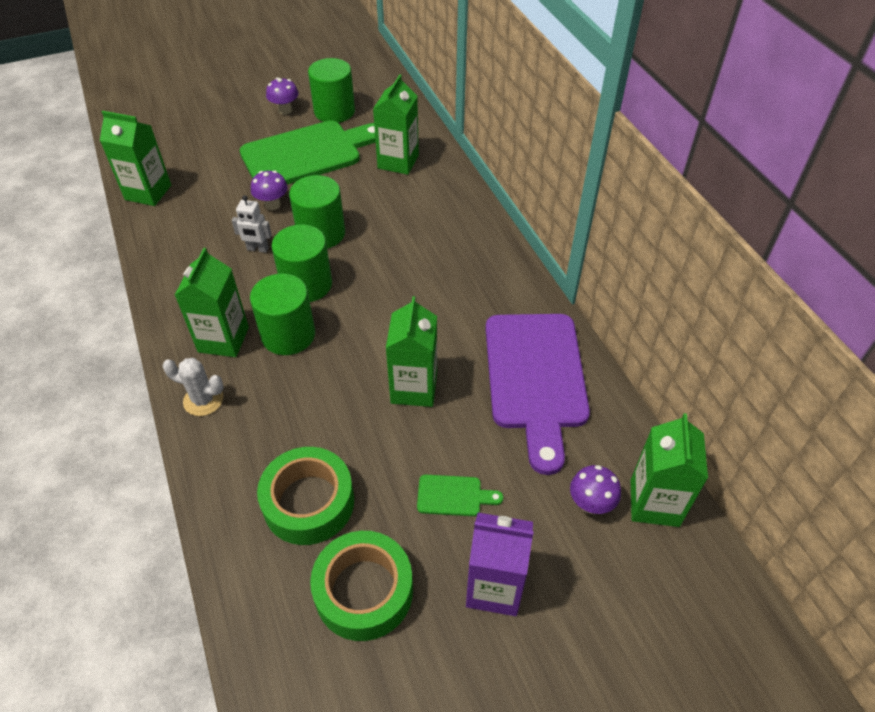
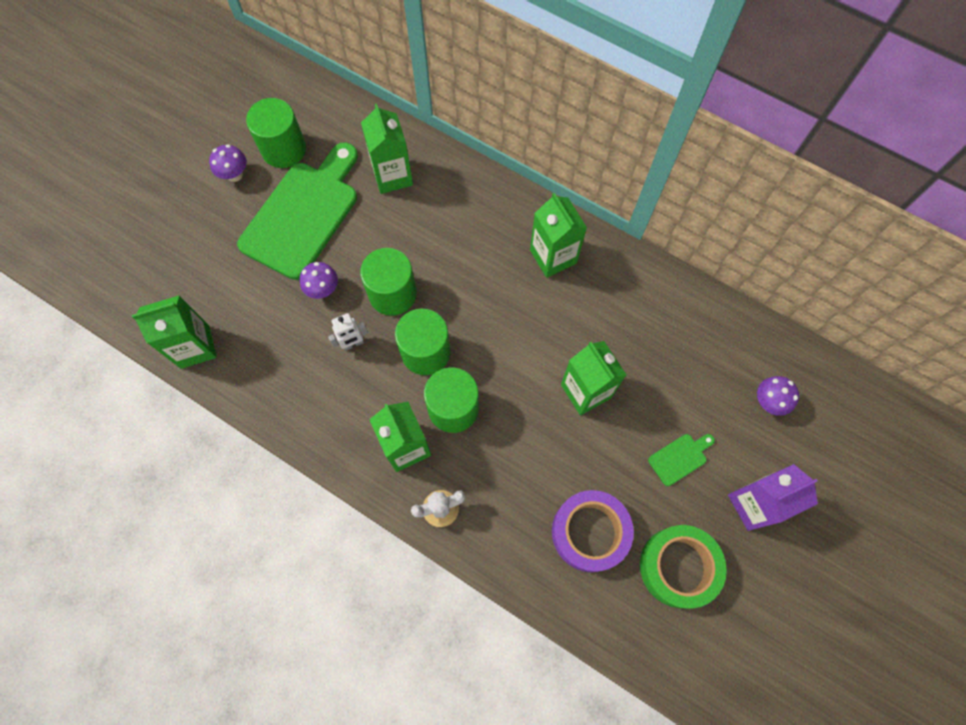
camera: 35 degrees left, 20 degrees up
(308, 502) = (589, 532): green tape -> purple tape
(536, 378) = (663, 324): purple cutting board -> none
(654, 503) = (805, 373): green carton -> green carton (553, 256)

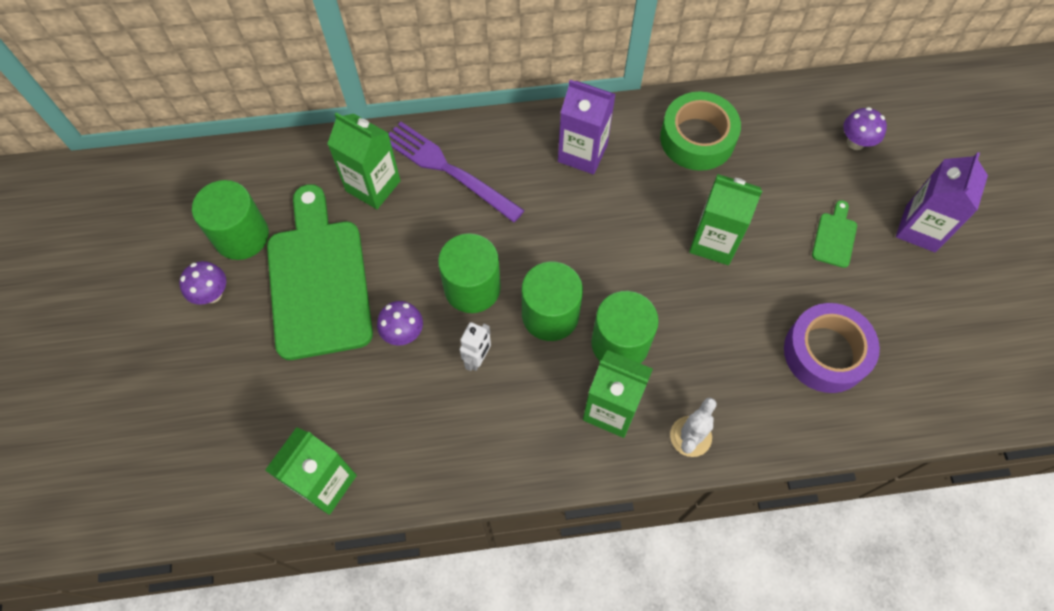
camera: 40 degrees left, 5 degrees down
(451, 201) = (449, 170): none -> purple fork
(553, 256) = (582, 153): green carton -> purple carton
(678, 567) = (915, 323): green tape -> green tape (697, 138)

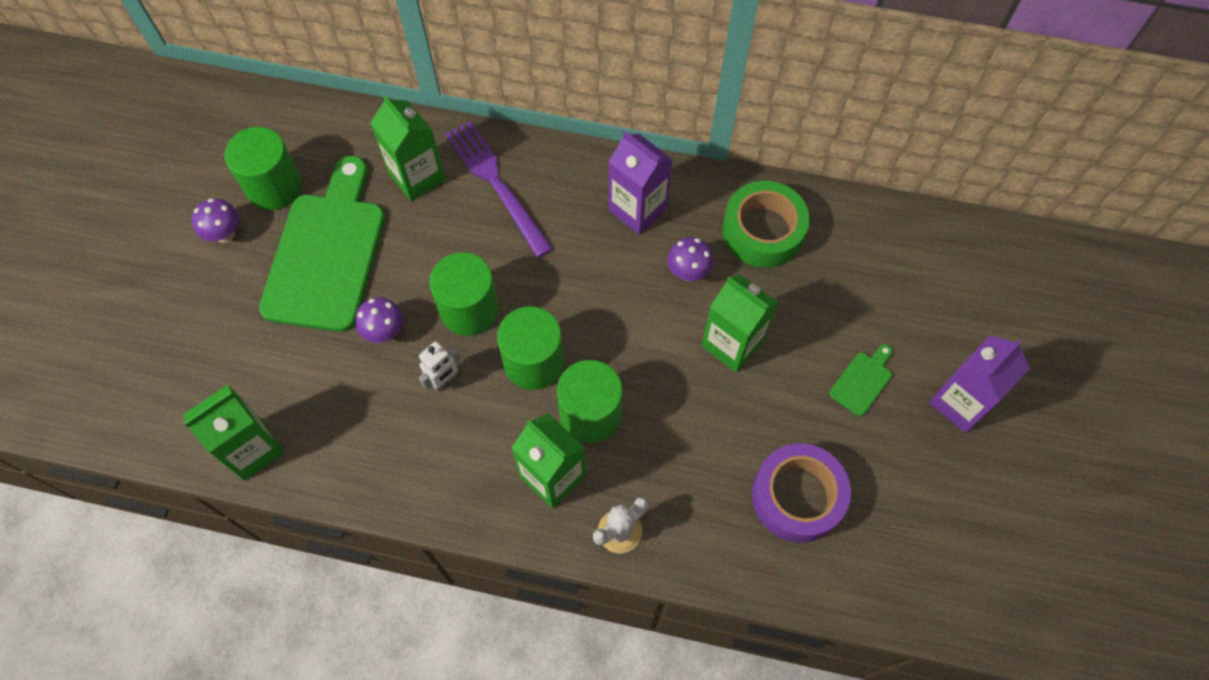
camera: 20 degrees right, 0 degrees up
(855, 142) = (932, 288): purple mushroom -> purple mushroom (688, 272)

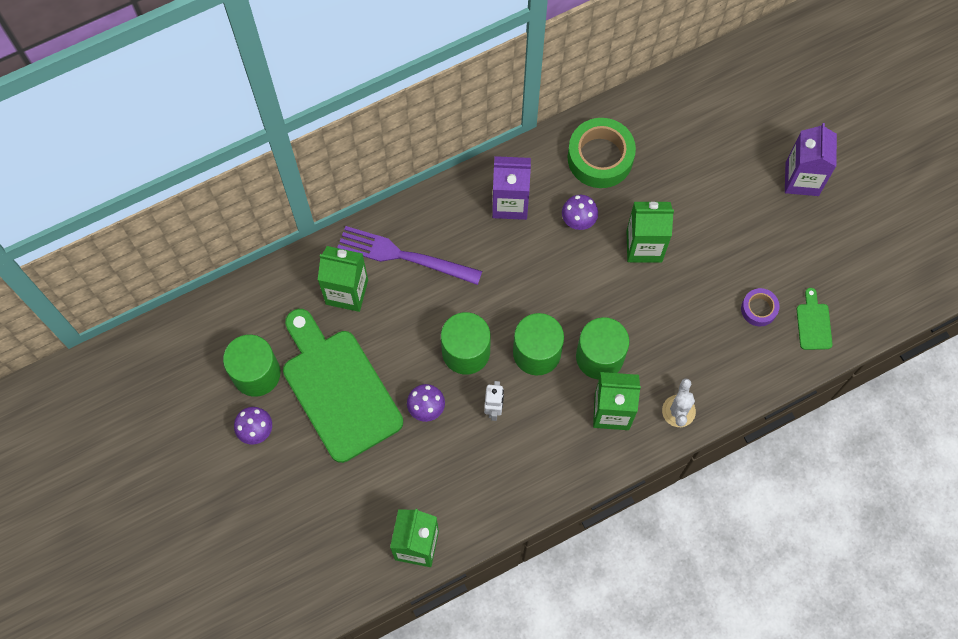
camera: 40 degrees left, 5 degrees up
(797, 497) = (758, 309): purple tape -> purple tape, size x0.53
(862, 381) = (737, 209): green cutting board -> green cutting board (813, 323)

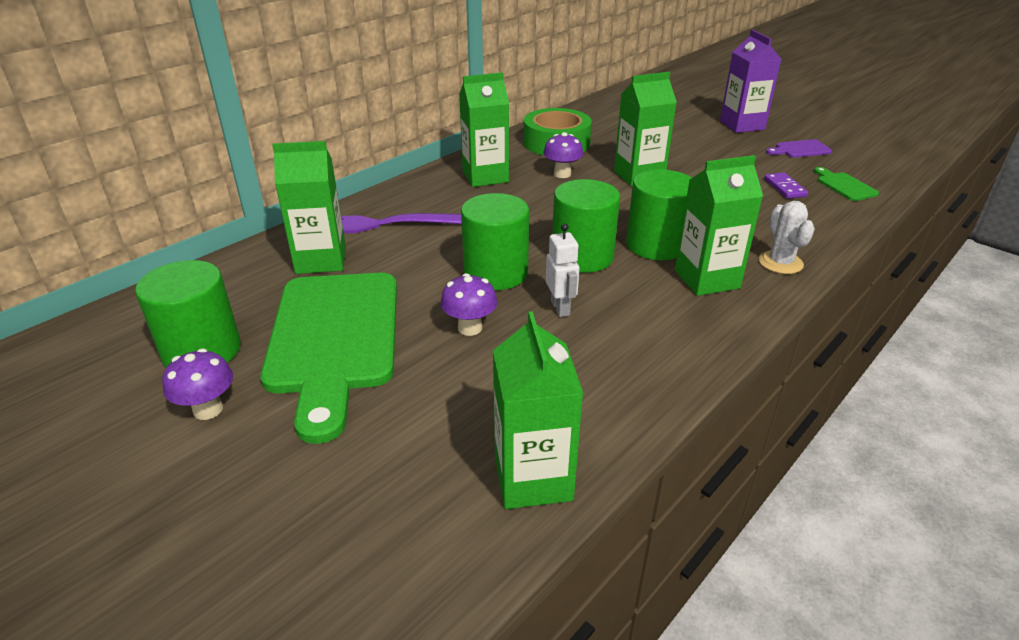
camera: 20 degrees left, 35 degrees down
(338, 389) = (334, 338): green cutting board -> green cutting board turned 135 degrees counterclockwise
(510, 203) = (485, 176): purple carton -> green carton
(758, 309) = (785, 188): purple tape -> purple domino
(823, 247) = (800, 149): none -> purple cutting board

